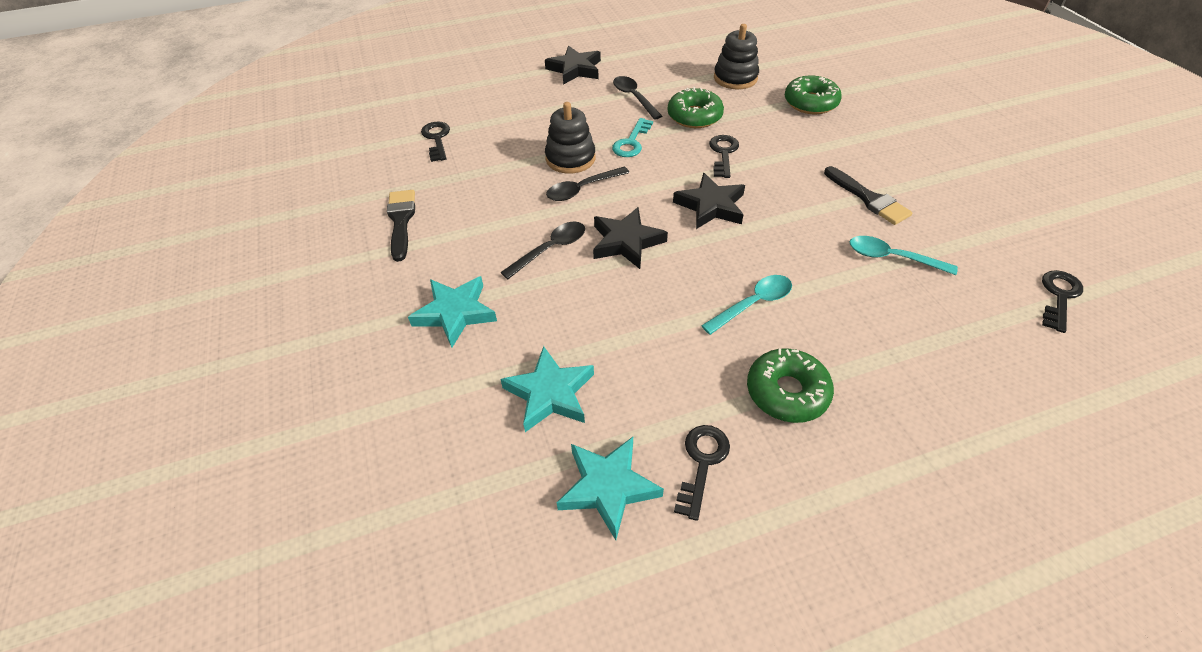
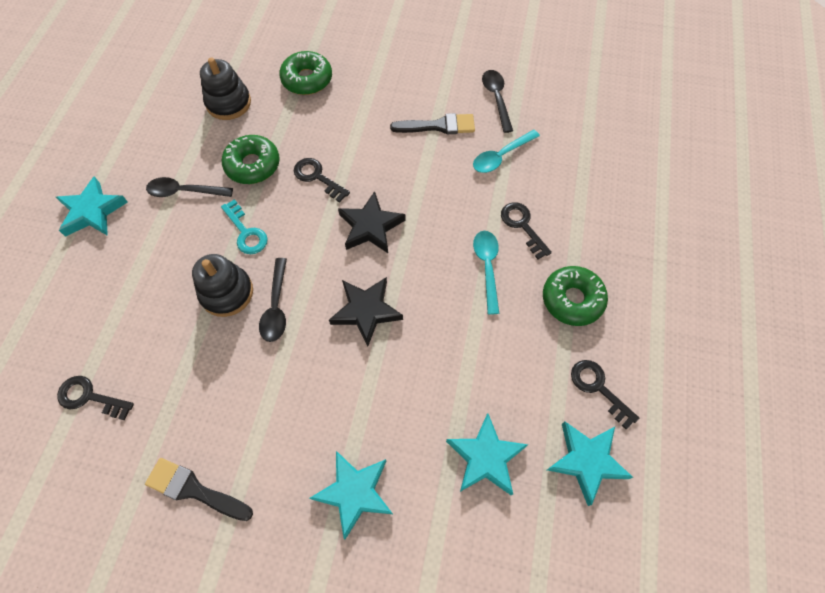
camera: 60 degrees left, 15 degrees up
(550, 249) = (332, 374): black spoon -> black spoon (496, 99)
(575, 69) = (92, 211): black star -> turquoise star
(1059, 297) = (587, 101): black key -> black key (522, 226)

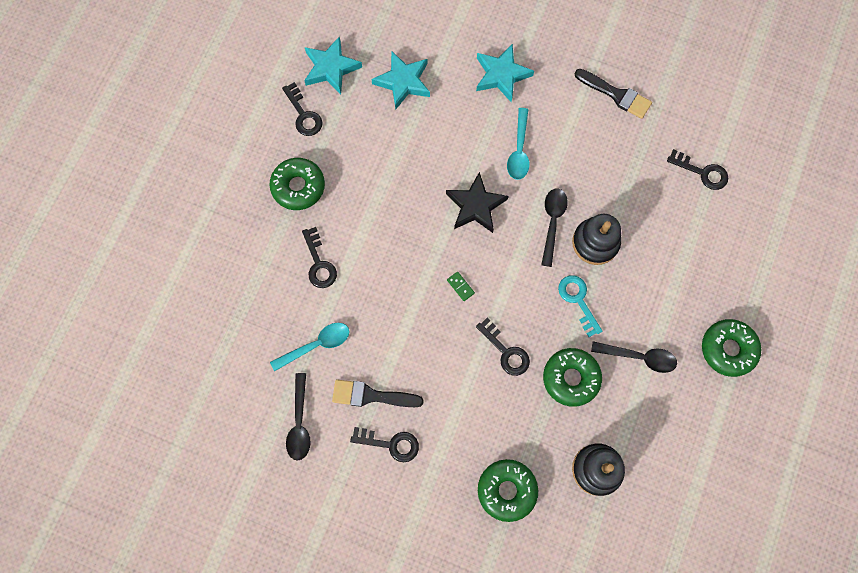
camera: 170 degrees left, 10 degrees up
(92, 211) = (728, 349): turquoise star -> green donut
(370, 227) = (460, 286): black star -> green domino
(412, 95) = (390, 444): none -> black key
(487, 267) = (363, 228): turquoise spoon -> turquoise spoon (519, 150)

